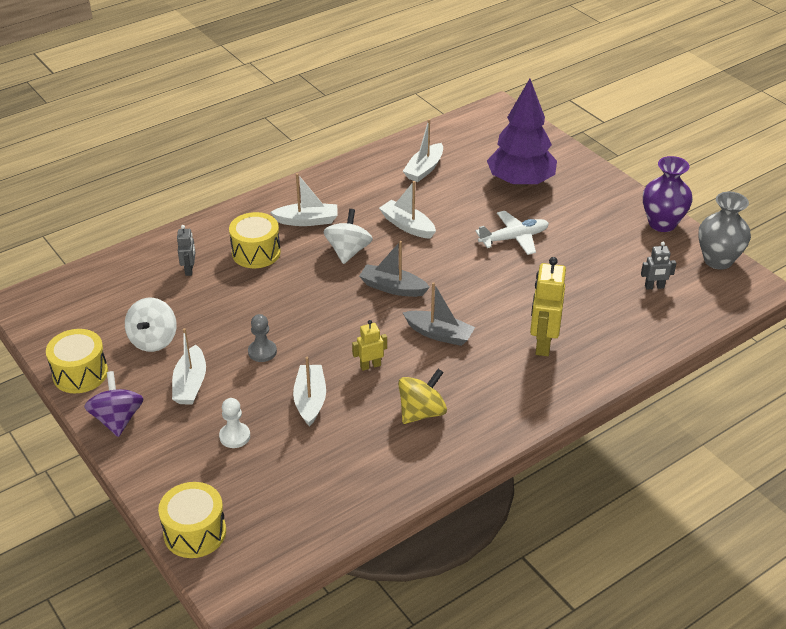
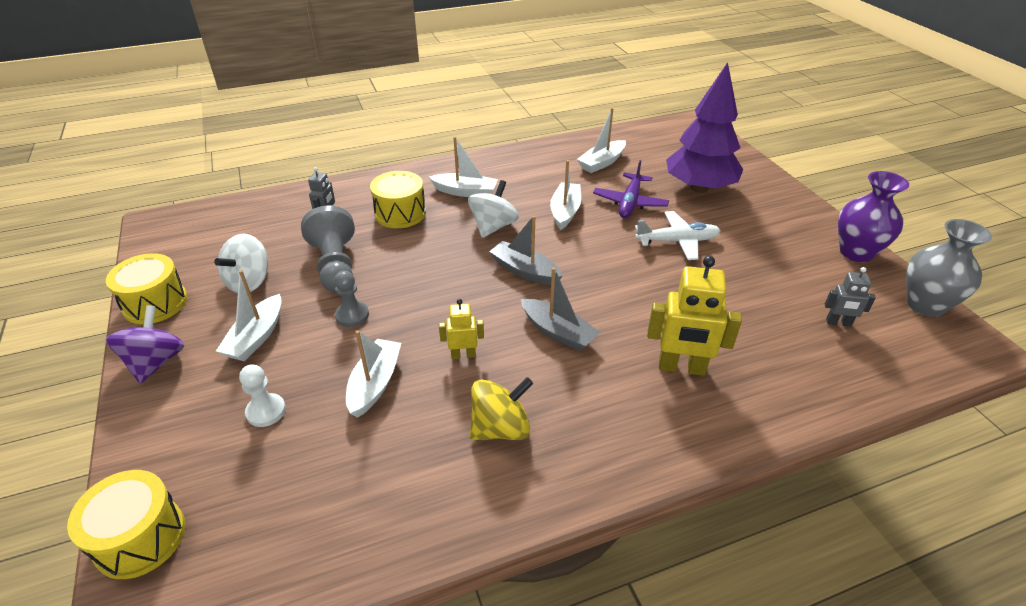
camera: 15 degrees right, 0 degrees up
(223, 312) = (335, 266): none -> grey pawn
(407, 226) = (565, 211): white boat -> white boat turned 45 degrees clockwise
(462, 207) = (630, 203): none -> purple plane
(543, 343) = (681, 367): yellow robot -> yellow robot turned 105 degrees counterclockwise

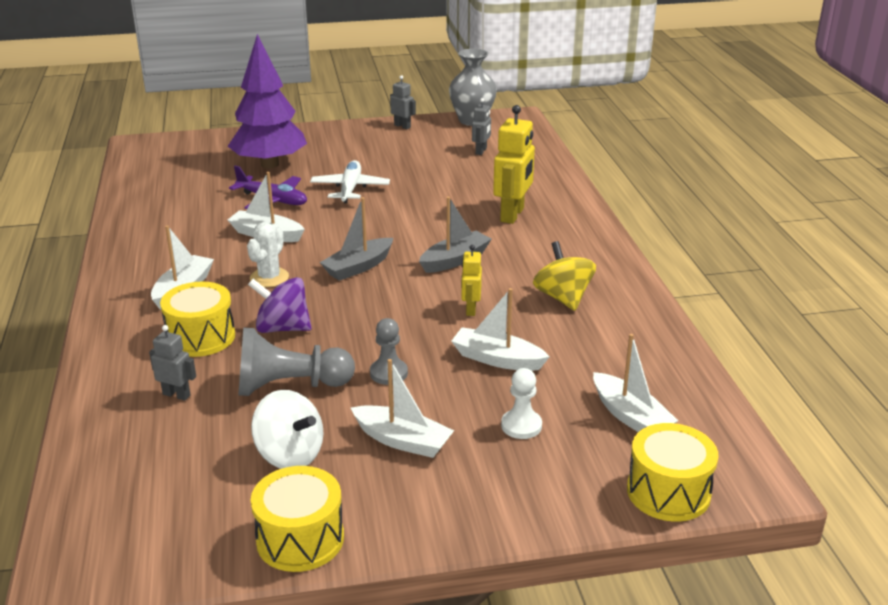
camera: 80 degrees left, 10 degrees down
(156, 362) = (424, 519): purple spinning top -> purple spinning top (282, 328)
(493, 227) = (269, 278): white spinning top -> white cactus
(601, 163) = (183, 203): white boat -> white boat (630, 416)
(856, 252) = (402, 126): purple vase -> grey robot

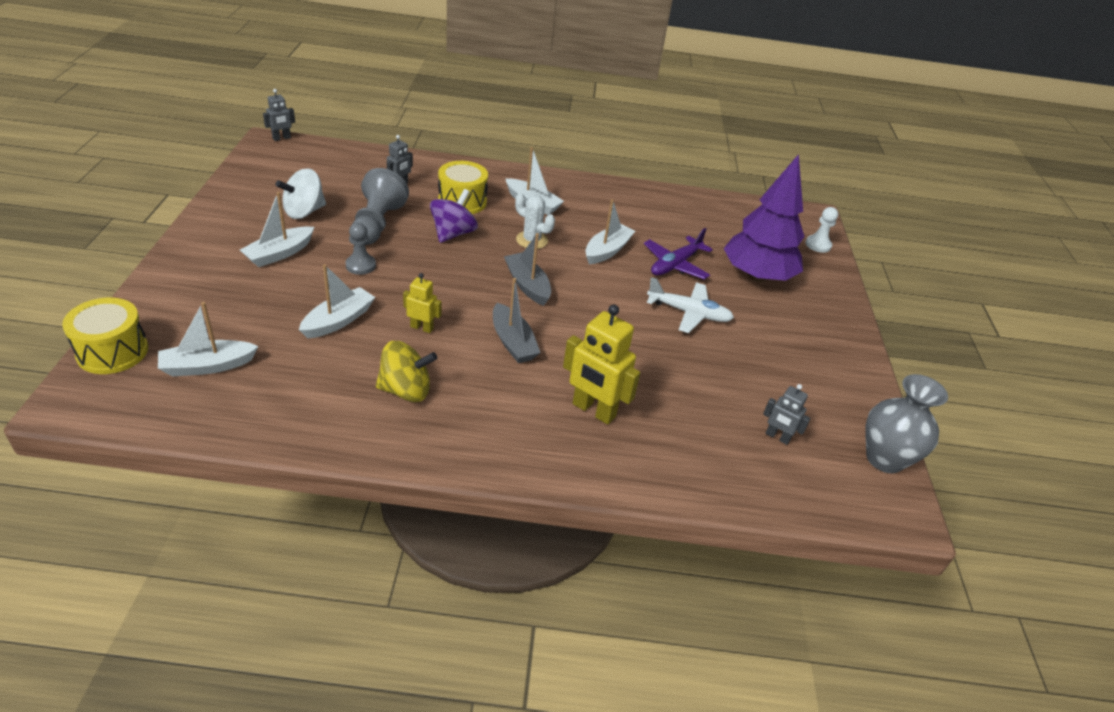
camera: 100 degrees right, 10 degrees up
(300, 539) = (227, 202): yellow drum -> none
(402, 126) = (861, 389): grey robot -> grey robot (281, 138)
(521, 426) = (248, 307): white pawn -> white pawn (818, 245)

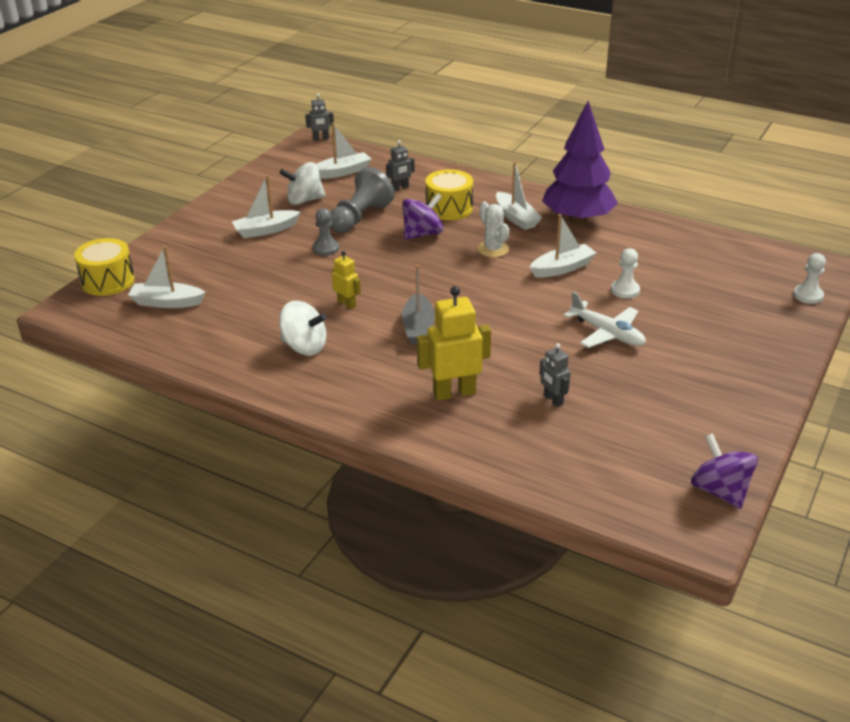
camera: 30 degrees right, 5 degrees down
(338, 321) = (282, 287): white boat -> white boat (342, 172)
(406, 390) = (304, 347): yellow spinning top -> white spinning top
(527, 285) = (463, 285): grey boat -> none
(593, 410) = (454, 393): yellow robot -> yellow robot turned 105 degrees clockwise
(675, 265) = (625, 290): purple plane -> white pawn
(757, 276) = (709, 313): purple tree -> purple tree (577, 220)
(777, 437) = (618, 449): grey robot -> grey robot (553, 400)
(884, 459) = (720, 491): grey vase -> purple spinning top

